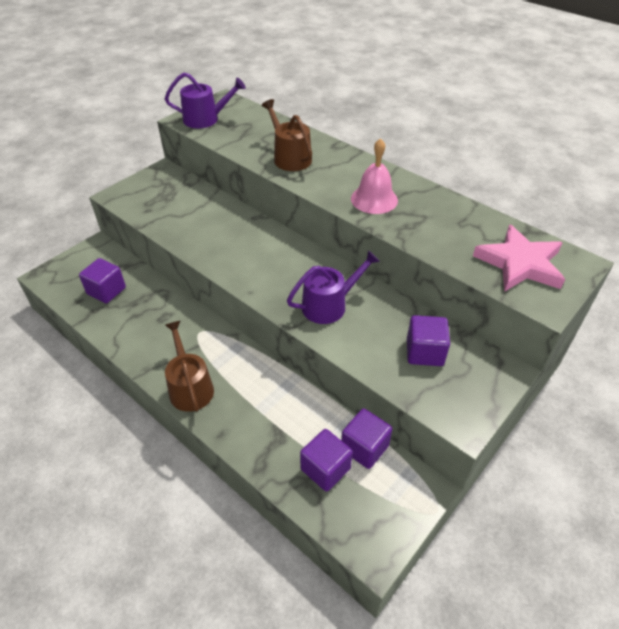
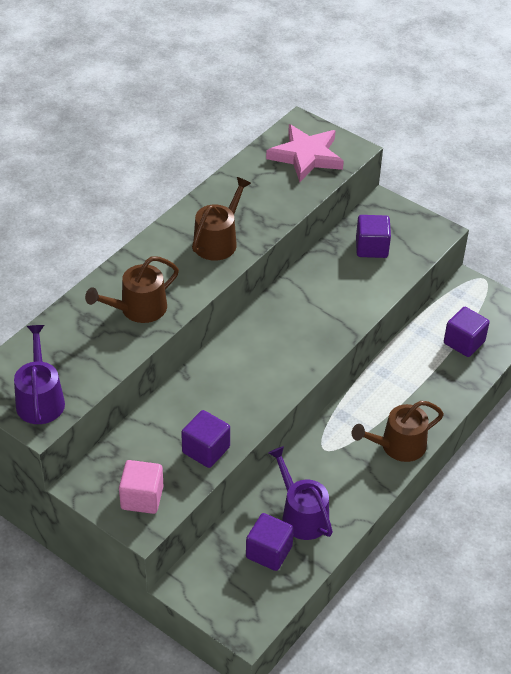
camera: 95 degrees left, 0 degrees up
(141, 195) = (142, 498): none -> pink cube
(329, 305) = (323, 309): purple watering can -> purple watering can (301, 515)
(364, 447) = (439, 318): purple cube -> purple cube (206, 450)
(374, 199) = (218, 241): pink bell -> brown watering can

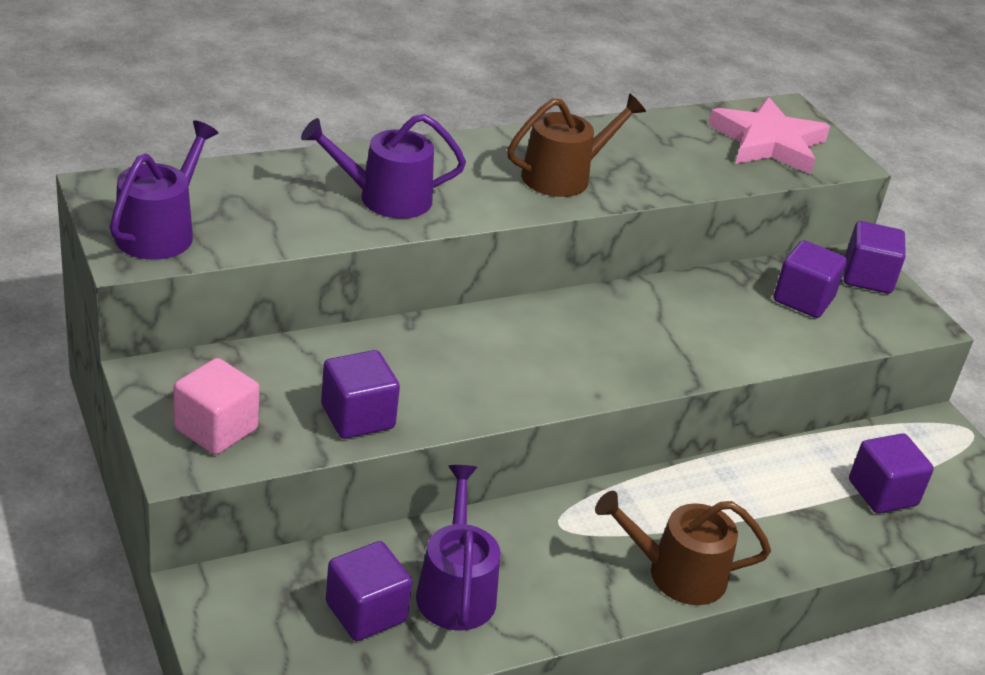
camera: 25 degrees right, 10 degrees down
(138, 309) = (386, 198): brown watering can -> purple watering can
(394, 214) = (867, 277): none -> purple cube

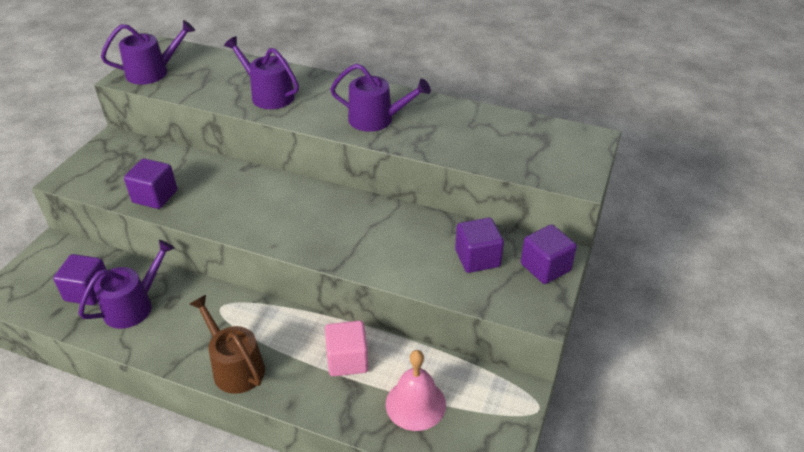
camera: 50 degrees right, 5 degrees up
(216, 429) = (98, 172): pink cube -> pink cube (347, 360)
(563, 176) = (376, 119): brown watering can -> purple watering can
(768, 142) = (540, 150): pink star -> none
(882, 493) = (415, 404): purple cube -> pink bell

